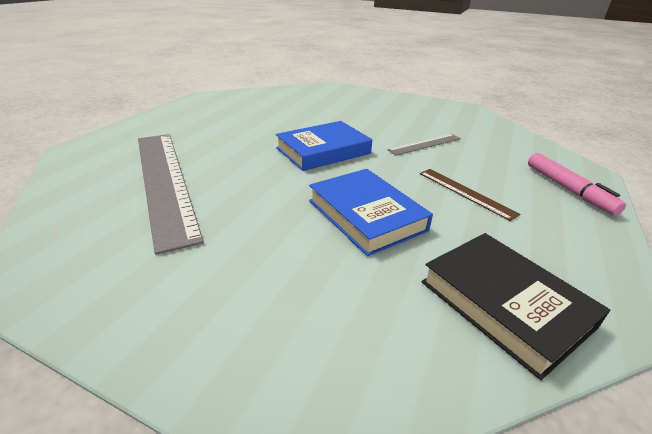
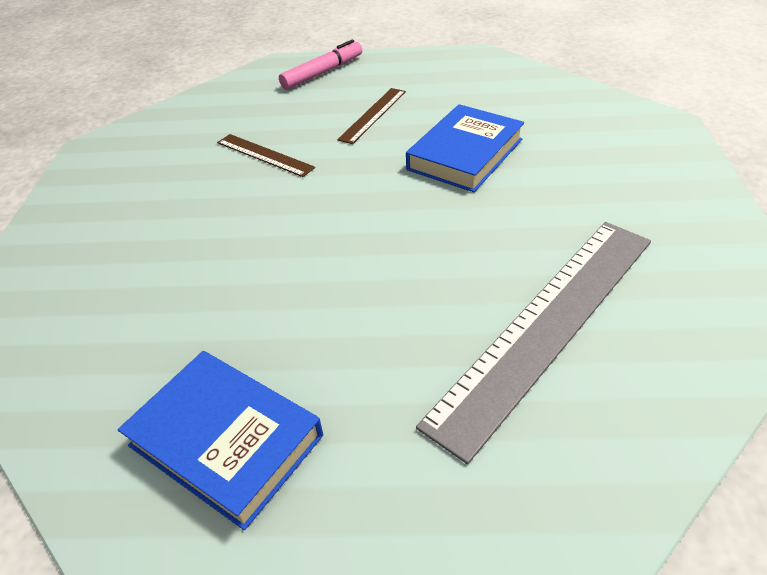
camera: 110 degrees left, 10 degrees up
(323, 151) = (343, 224): blue book -> blue book (226, 440)
(425, 144) = (264, 155): grey ruler -> brown ruler
(504, 304) = (511, 86): black book -> none

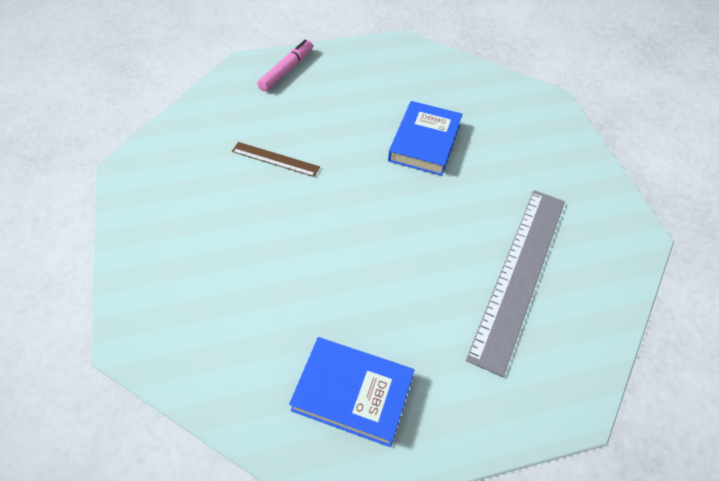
camera: 20 degrees left, 10 degrees up
(373, 115) = (344, 111): brown ruler -> none

